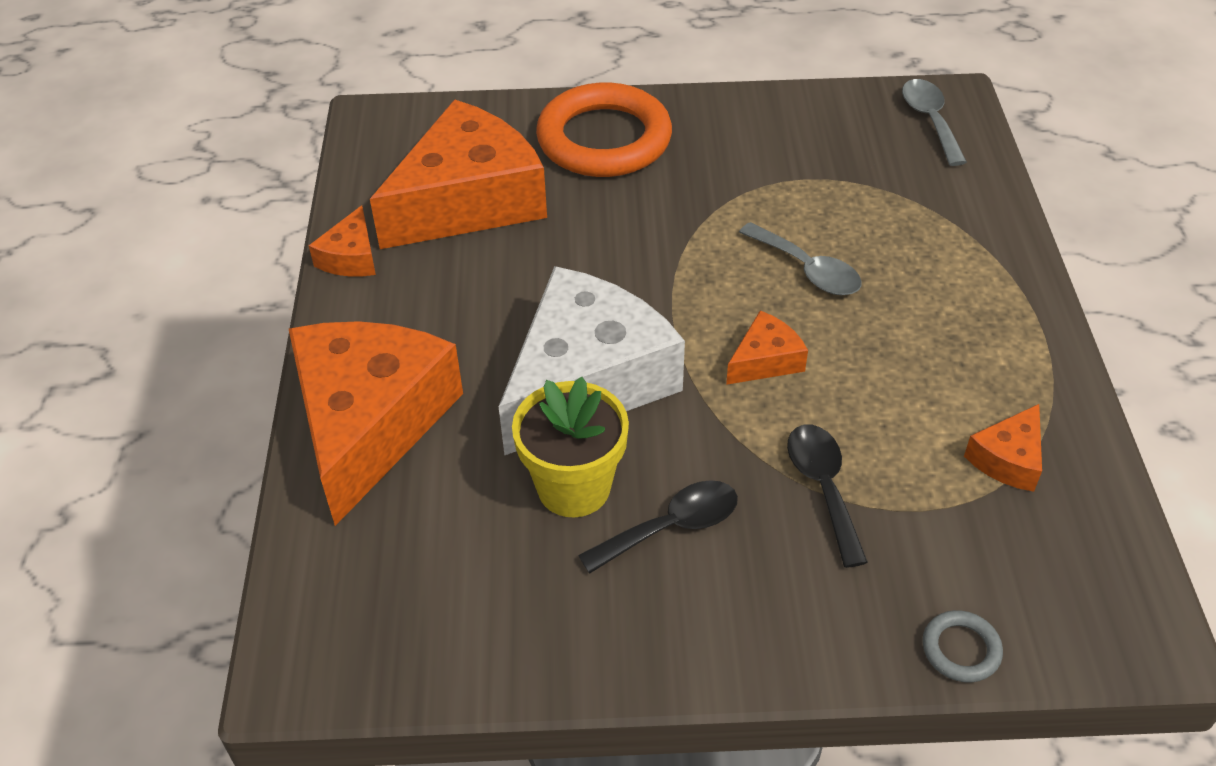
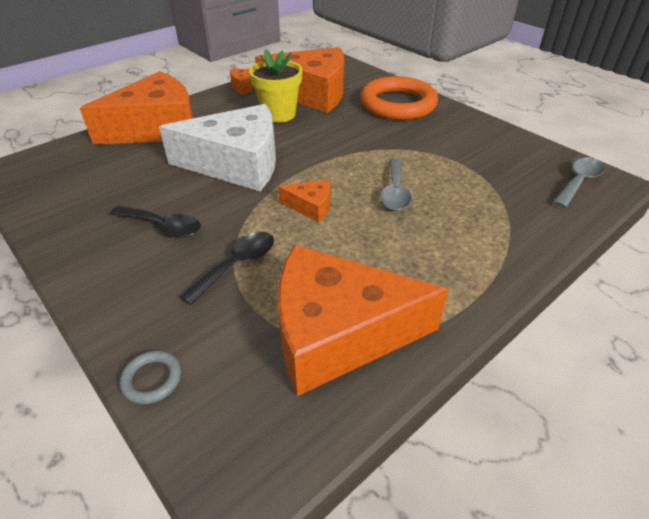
camera: 50 degrees right, 5 degrees down
(574, 487) = (165, 189): yellow flower pot -> yellow flower pot (278, 114)
(1008, 459) = (337, 333): orange cheese -> orange cheese, size x2.33

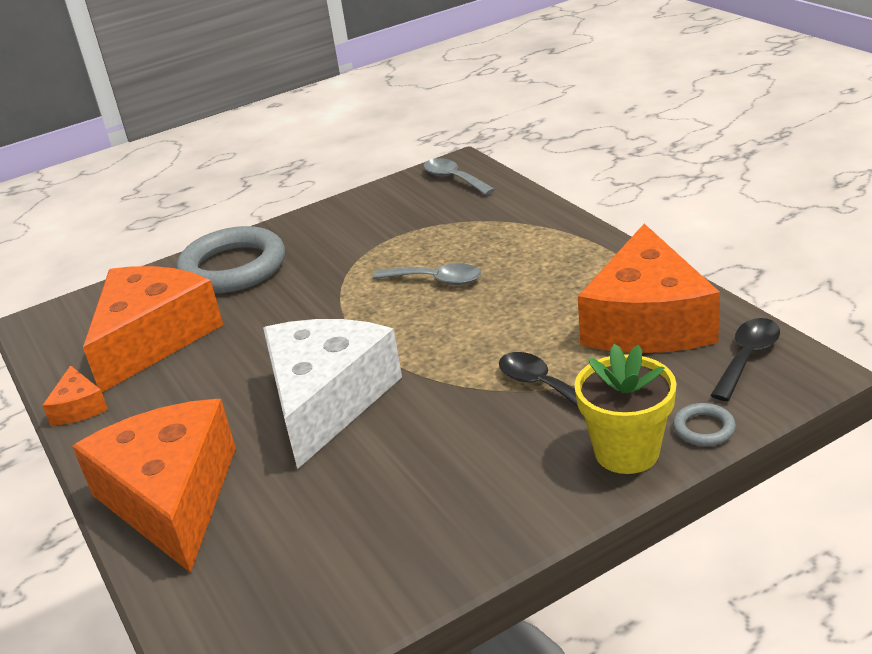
camera: 75 degrees left, 10 degrees down
(163, 226) = (456, 453): black spoon -> black spoon (747, 357)
(278, 114) = (201, 368): yellow flower pot -> yellow flower pot (626, 452)
(310, 206) = (447, 337): orange cheese -> none
(398, 104) = (233, 268): orange ring -> grey ring

